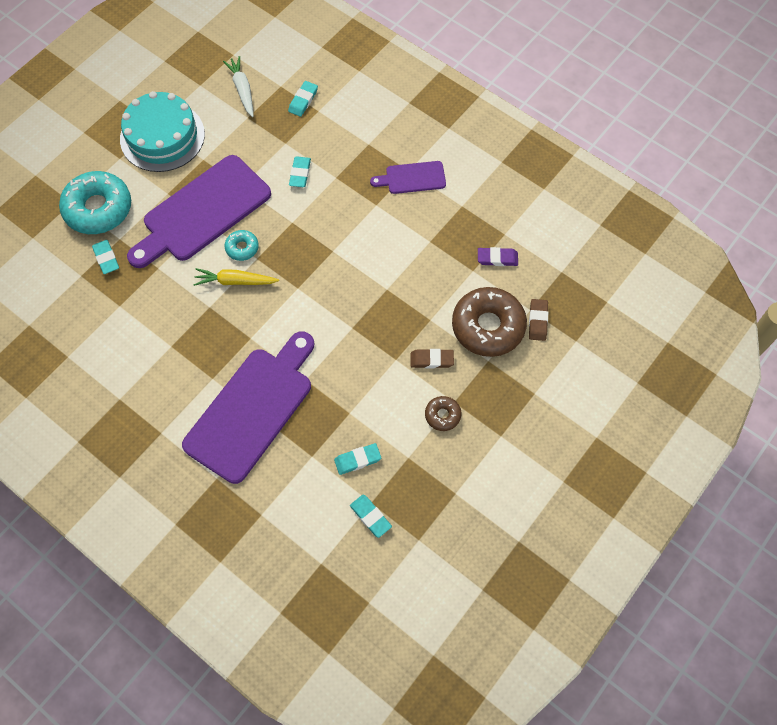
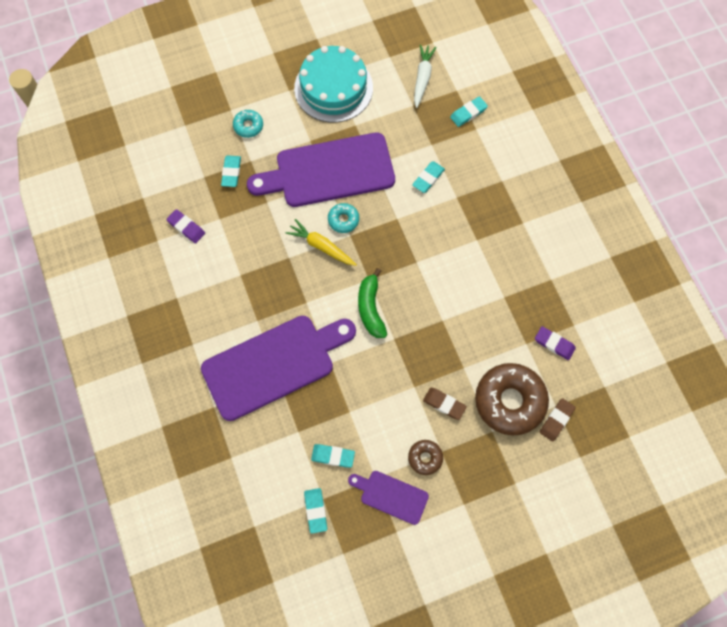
camera: 30 degrees right, 5 degrees up
(90, 330) = (186, 227): none -> purple eraser
(98, 209) = (248, 126): turquoise donut -> turquoise donut, size x0.47
(314, 312) = (370, 308): none -> green banana
(412, 178) = (522, 231): purple cutting board -> purple cutting board (391, 496)

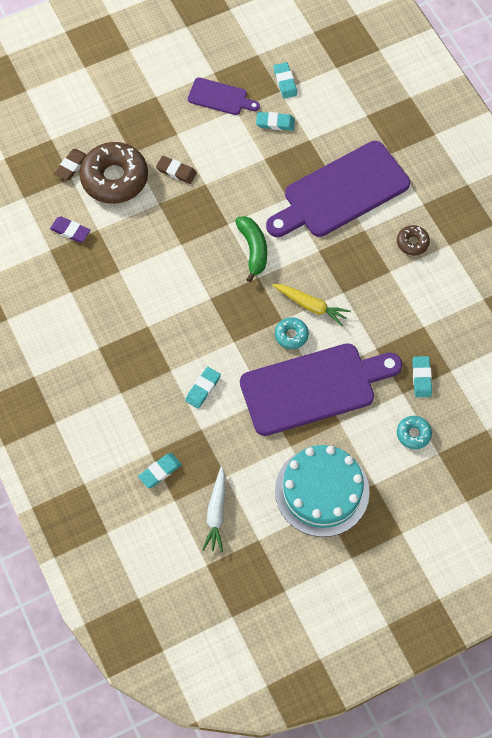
camera: 175 degrees right, 5 degrees down
(186, 227) = (456, 314): purple eraser -> none
(425, 458) = (192, 128): brown donut -> brown donut (412, 243)

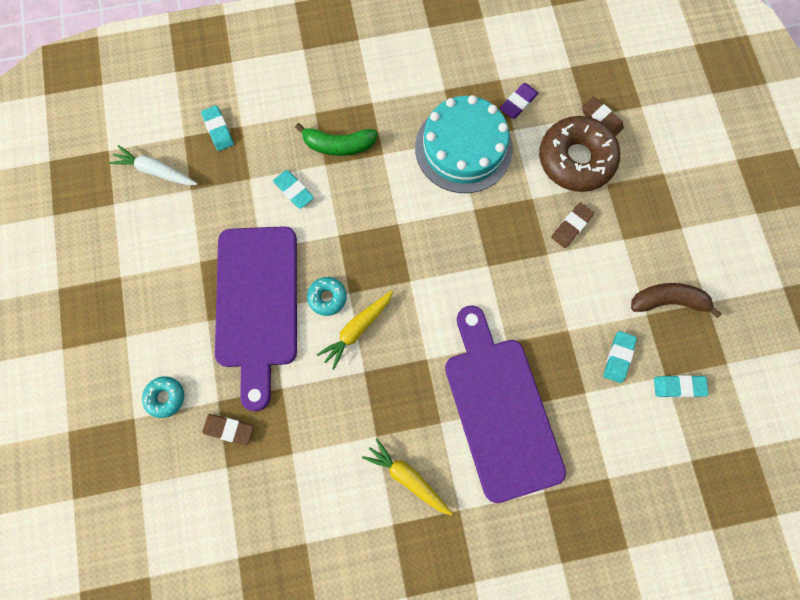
camera: 105 degrees right, 10 degrees up
(220, 97) = (668, 301): purple cutting board -> brown banana
(253, 250) = (447, 285): green banana -> green banana (338, 145)
(322, 491) = (139, 279): turquoise cake -> turquoise cake (463, 148)
(412, 243) = (407, 477): brown donut -> yellow carrot
(421, 378) = (229, 429): turquoise eraser -> brown eraser

